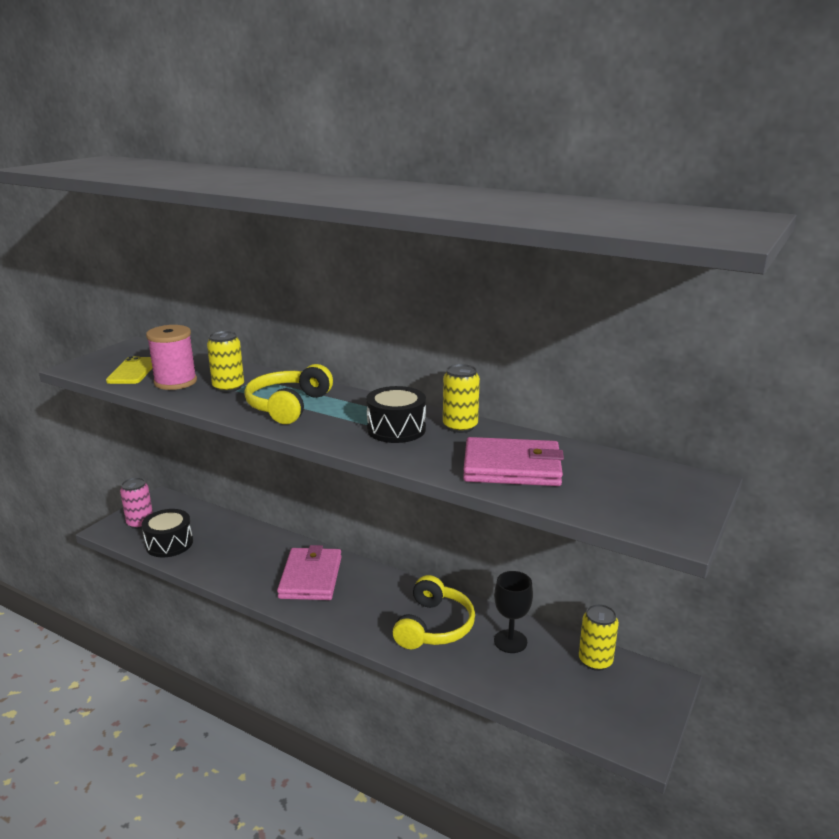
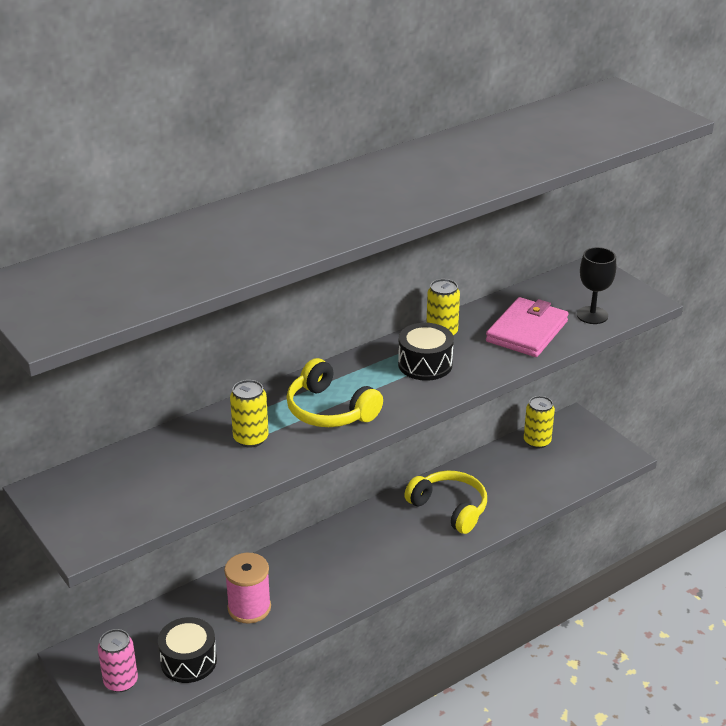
camera: 65 degrees left, 10 degrees up
(133, 371) = (141, 499): yellow phone -> none
(175, 382) = (204, 472): pink spool -> pink spool (249, 608)
(310, 577) = (329, 565): pink wallet -> none
(510, 641) = (492, 474): black goblet -> black goblet (592, 315)

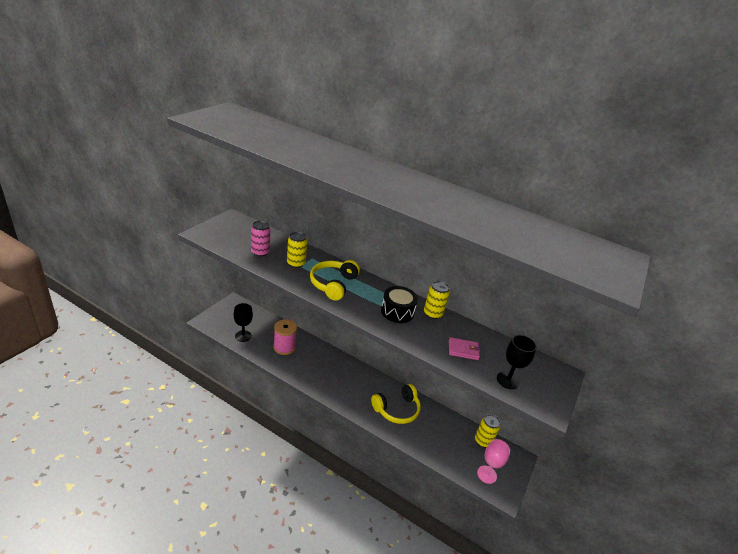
camera: 60 degrees right, 0 degrees up
(121, 681) = (224, 319): pink can -> pink can (260, 252)
(188, 661) = (243, 336): black drum -> black goblet
(449, 508) = (397, 409): yellow headphones -> yellow headphones turned 45 degrees clockwise
(527, 331) = (463, 350): pink wallet -> pink wallet, size x0.57
(590, 459) = (486, 474): none -> pink goblet

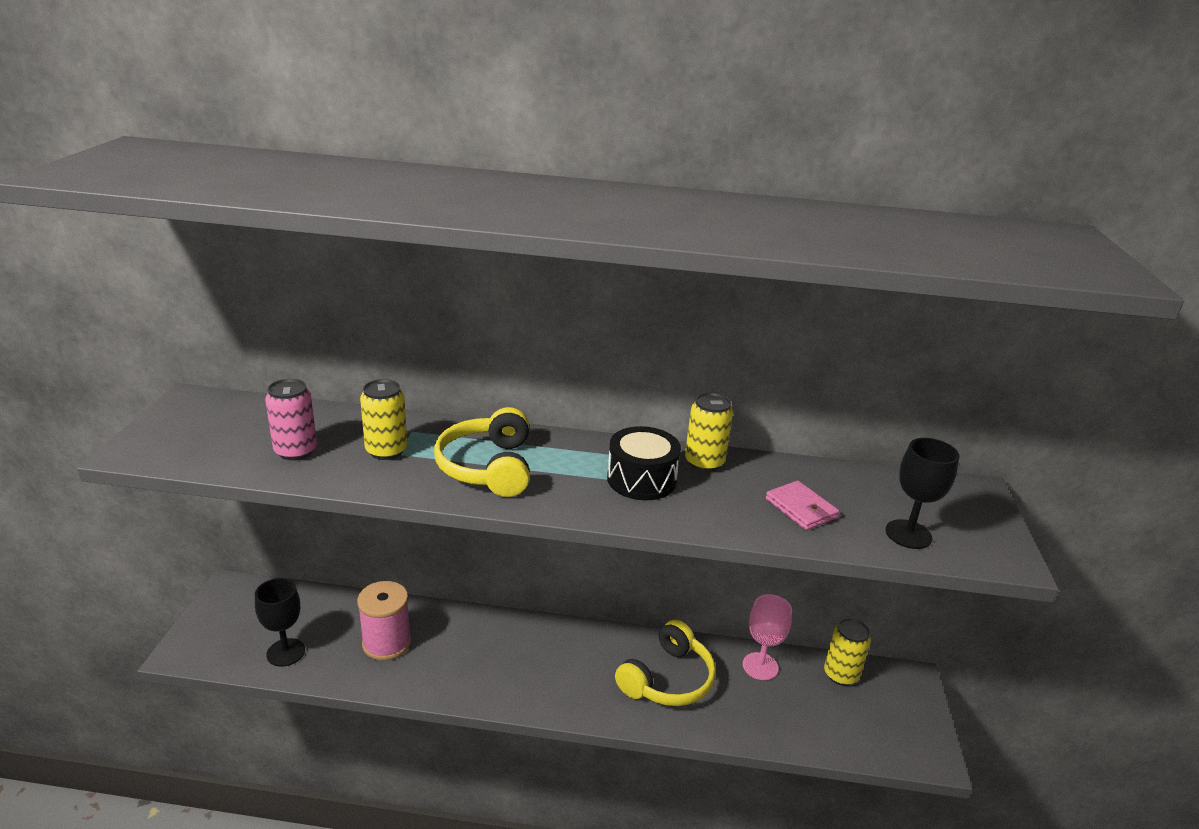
camera: 20 degrees left, 5 degrees down
(463, 350) = (801, 508): pink wallet -> pink wallet turned 75 degrees clockwise
(486, 474) = (883, 732): pink goblet -> pink goblet (760, 666)

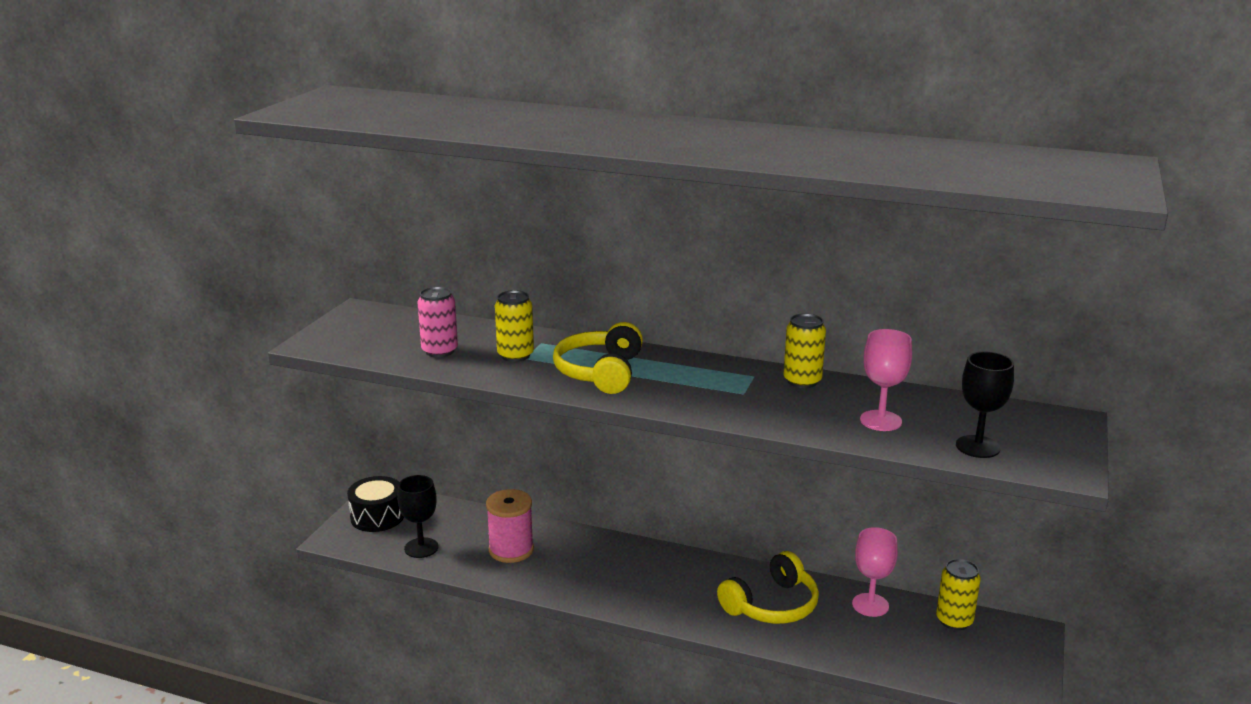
camera: 15 degrees right, 5 degrees down
(641, 479) = (737, 390): black drum -> black drum (377, 517)
(801, 508) = (880, 421): pink wallet -> pink goblet

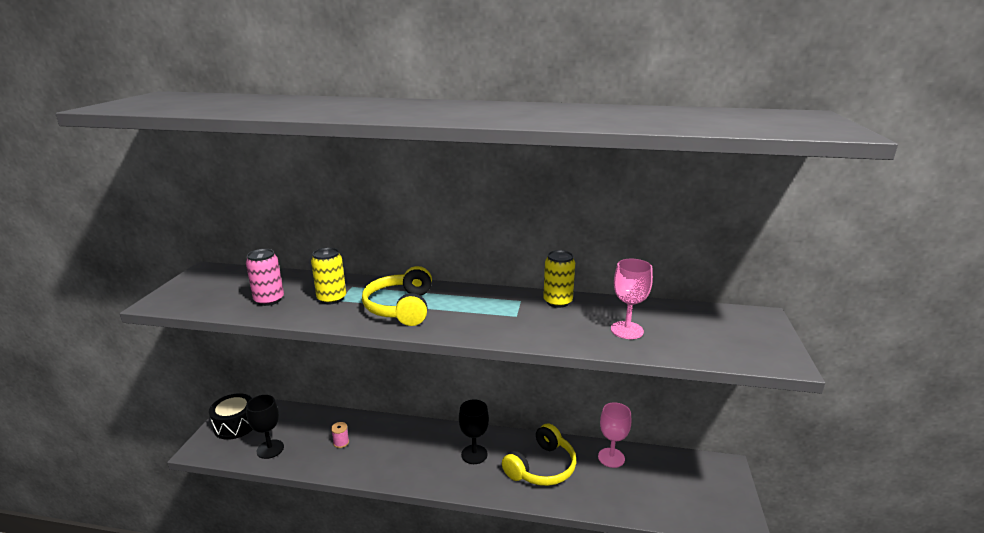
camera: 10 degrees left, 0 degrees up
(511, 550) = (341, 442): pink spool -> pink spool, size x0.46
(954, 621) = (672, 463): yellow can -> none
(977, 447) = (707, 346): black goblet -> black goblet (474, 454)

